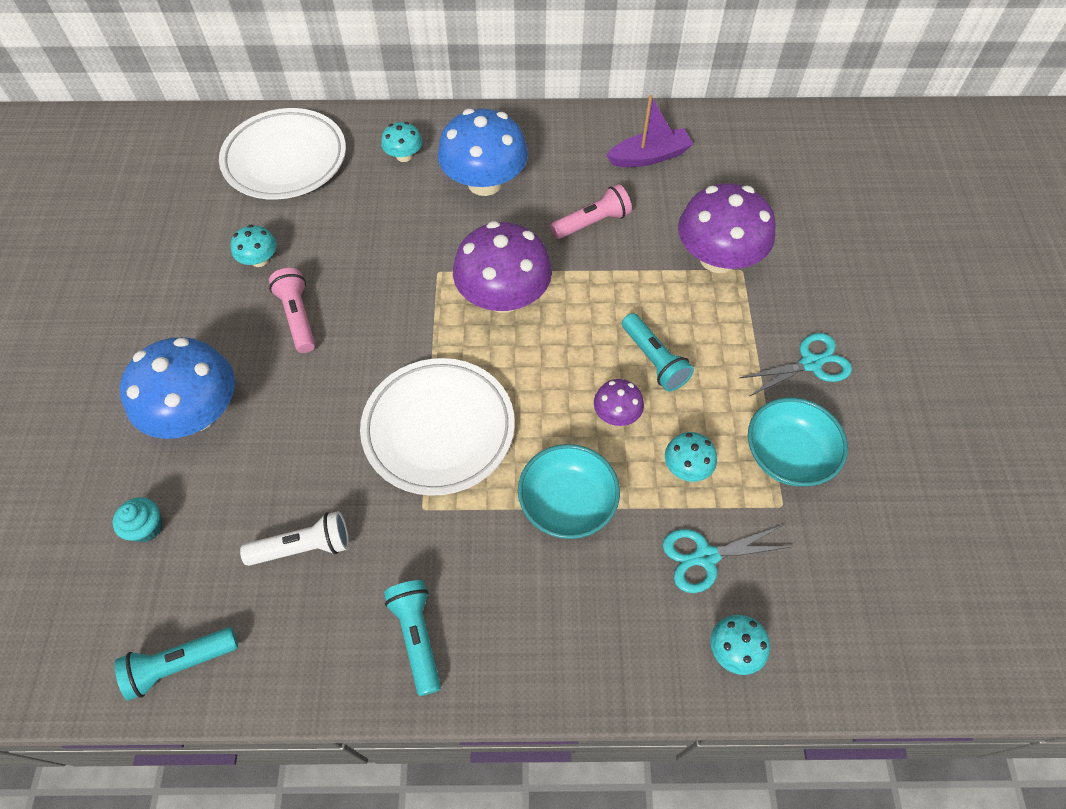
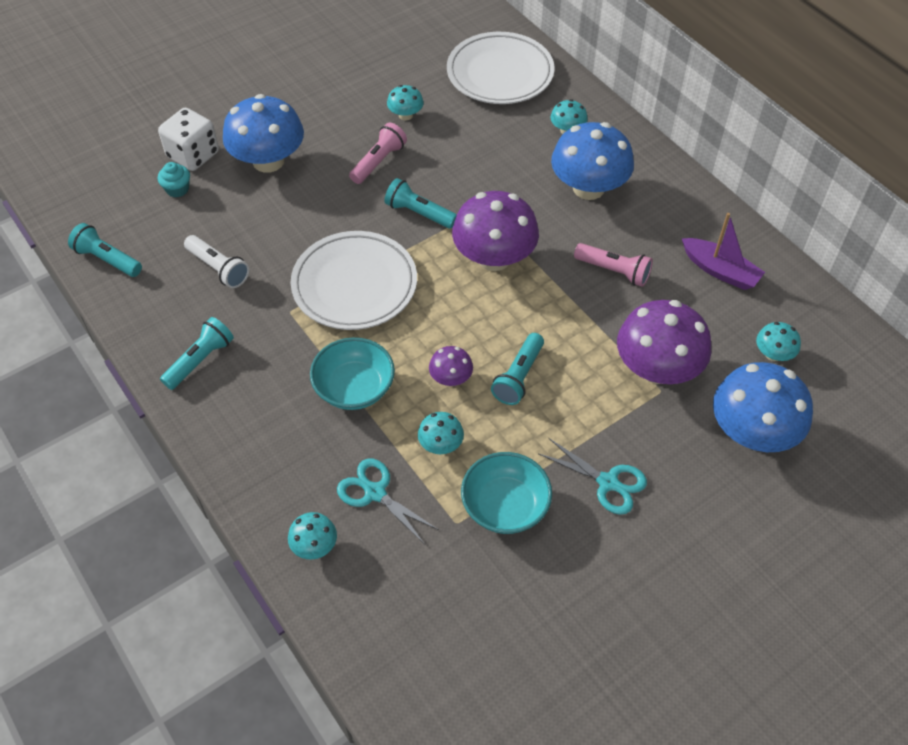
camera: 55 degrees right, 5 degrees down
(111, 483) = (193, 155): none -> white dice
(396, 322) = (419, 213): none -> turquoise flashlight
(757, 178) = (773, 354): none -> turquoise mushroom
(823, 238) = (752, 432): none -> blue mushroom

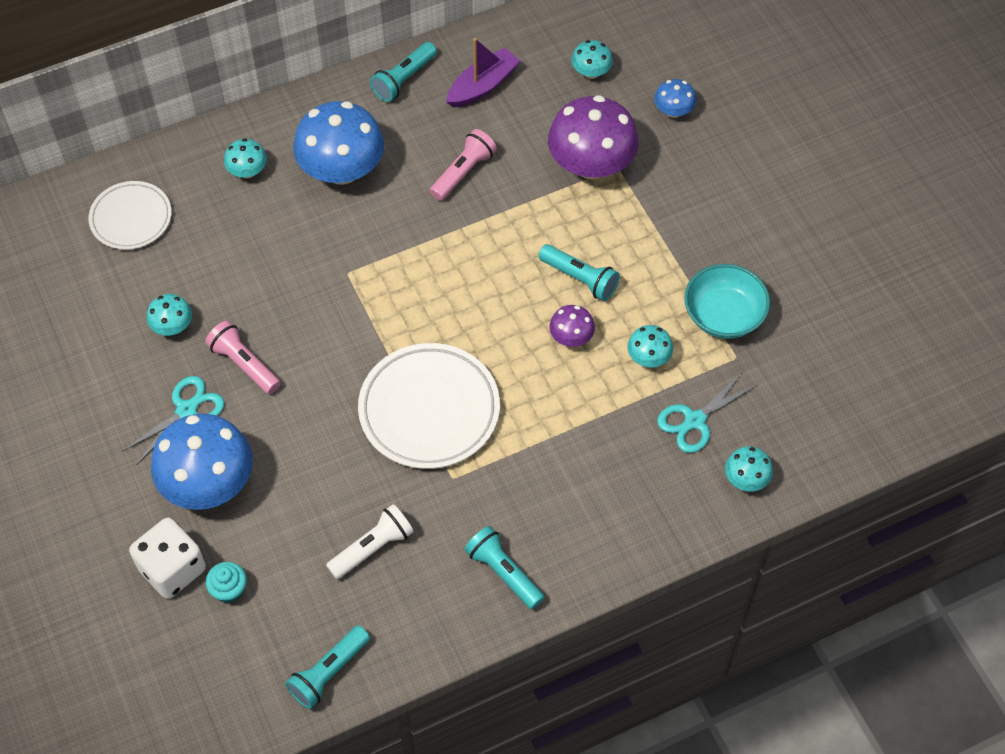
camera: 80 degrees left, 5 degrees up
(354, 388) = (567, 425): turquoise bowl -> none
(419, 213) = (338, 334): turquoise flashlight -> turquoise flashlight (404, 79)
(494, 258) = (420, 273): purple mushroom -> none
(500, 74) = (131, 218): white plate -> white plate, size x0.62
(607, 482) = (710, 230): turquoise scissors -> turquoise scissors (186, 410)
(752, 432) = (673, 111): blue mushroom -> blue mushroom, size x0.48

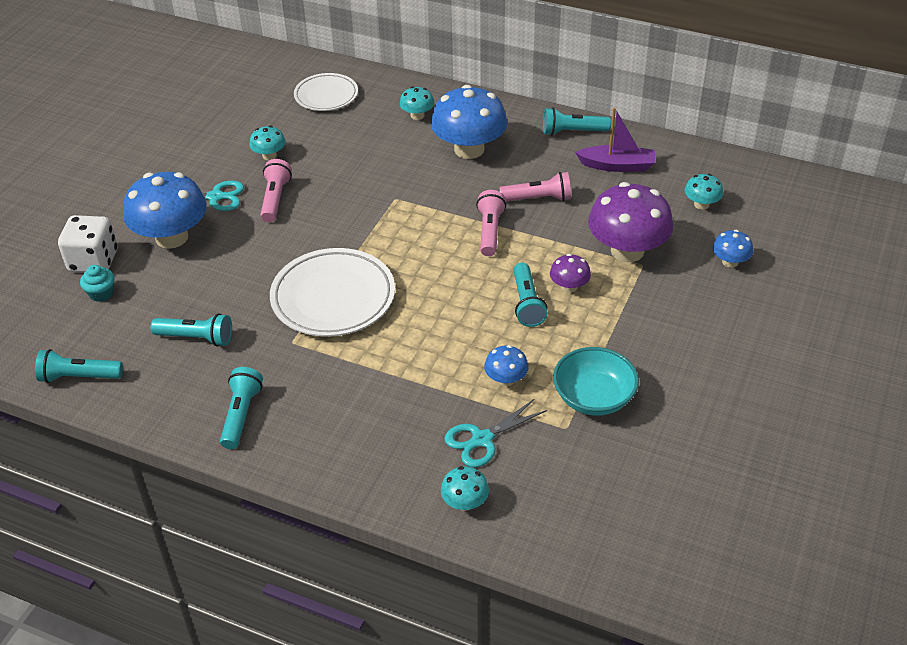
camera: 50 degrees right, 15 degrees down
(372, 548) = (196, 338): white flashlight -> turquoise flashlight
(467, 237) = (490, 231): none -> pink flashlight
(571, 337) = (473, 329): purple mushroom -> purple mushroom (569, 286)
(648, 357) = (506, 379): turquoise mushroom -> blue mushroom
(695, 420) = (482, 439): turquoise scissors -> turquoise scissors turned 45 degrees counterclockwise

